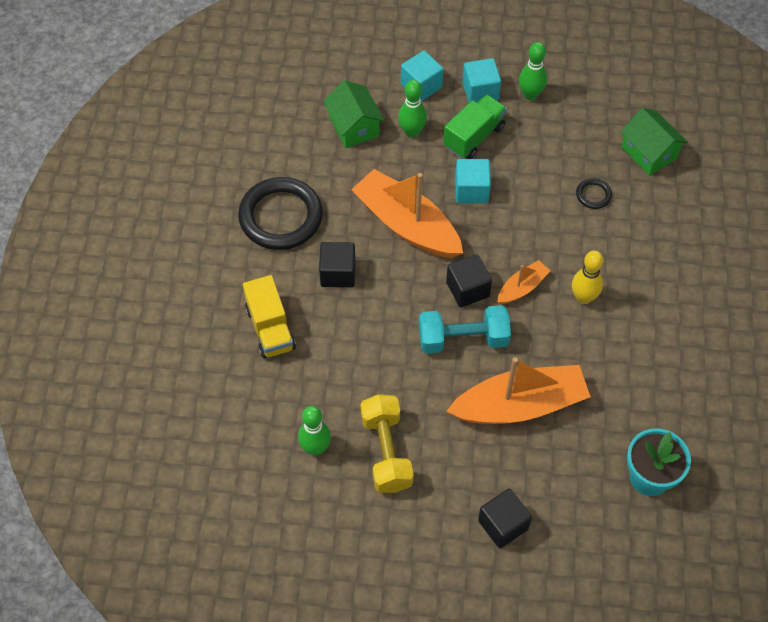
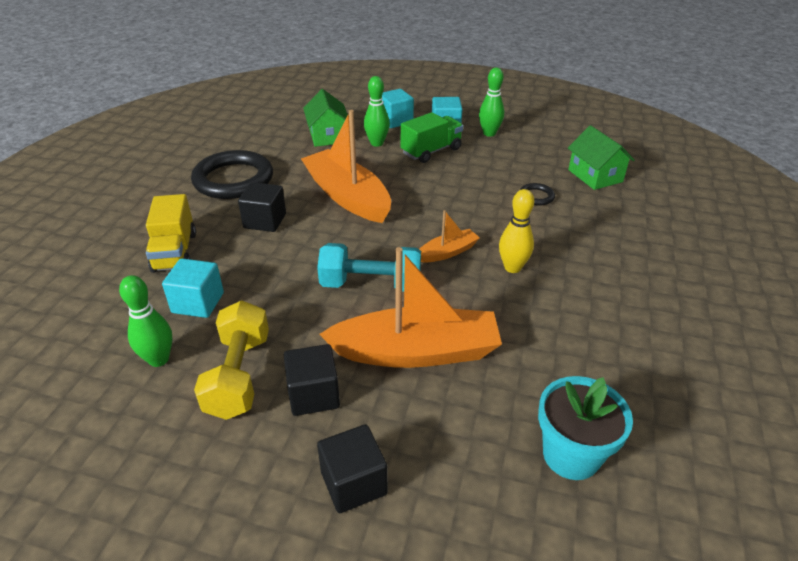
camera: 10 degrees right, 20 degrees down
(467, 289) = (390, 247): black cube -> black cube (313, 395)
(471, 190) = (418, 182): turquoise cube -> turquoise cube (198, 303)

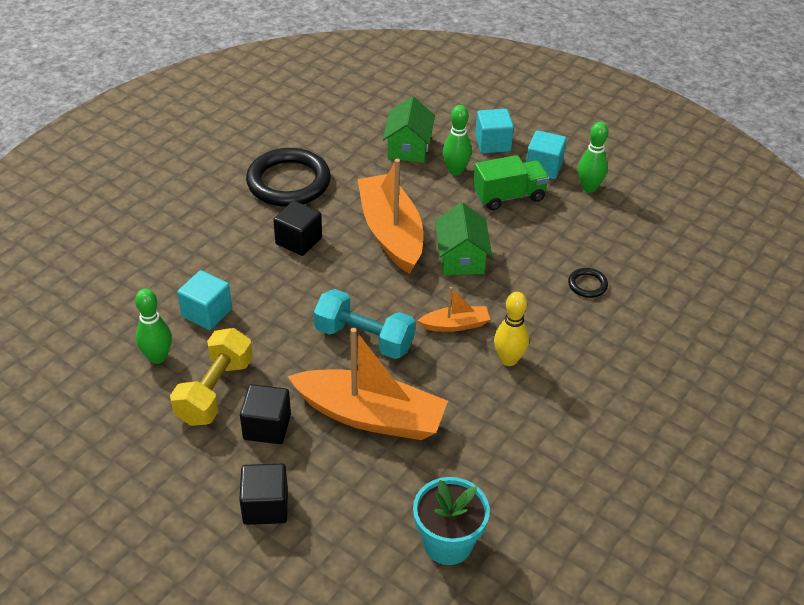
camera: 20 degrees right, 5 degrees up
(175, 252) = (205, 254): yellow truck -> none
(595, 176) = (672, 276): green house -> green house (461, 258)

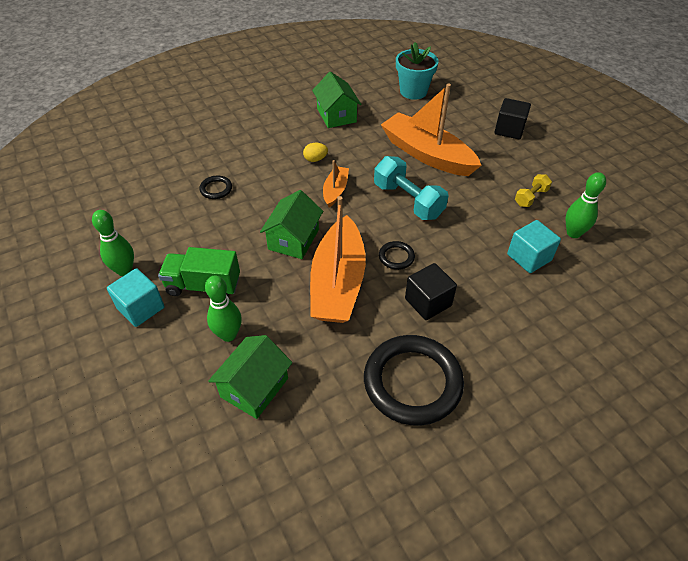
camera: 155 degrees left, 5 degrees up
(215, 391) = (530, 197): yellow dumbbell -> yellow dumbbell, size x0.54
(267, 427) = (498, 167): black cube -> none
(347, 272) = (396, 257): none -> black ring
(455, 325) = (335, 191): orange boat -> orange boat turned 90 degrees clockwise
(492, 143) = (161, 359): turquoise cube -> none
(508, 360) = (315, 159): yellow bowling pin -> yellow egg
(534, 445) = (336, 115): none -> green house

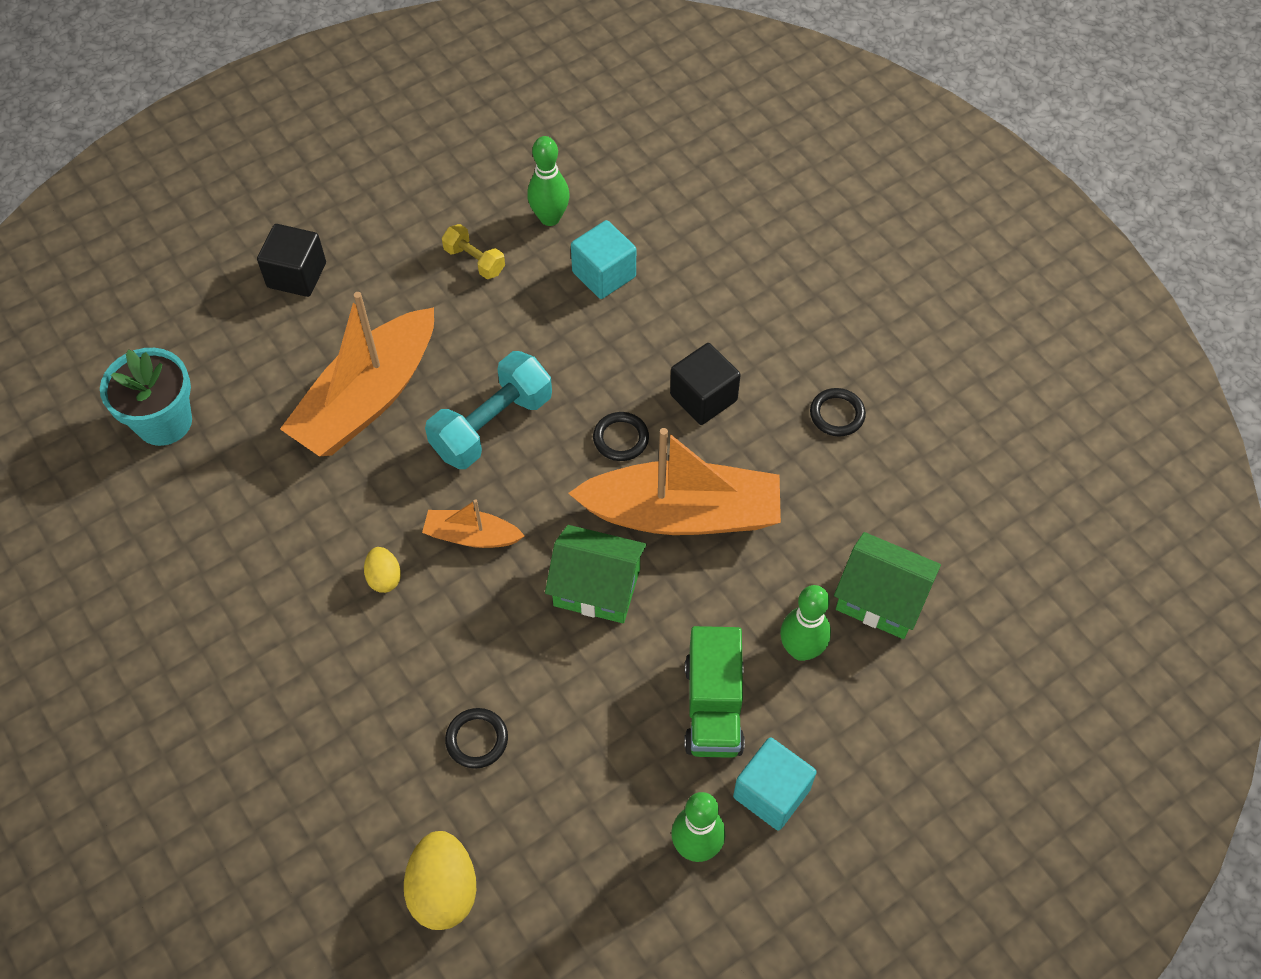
camera: 95 degrees left, 10 degrees up
(144, 176) = (444, 890): none -> yellow egg
(336, 115) = (241, 554): green house -> none
(412, 382) = (837, 414): black ring -> black ring, size x0.43

